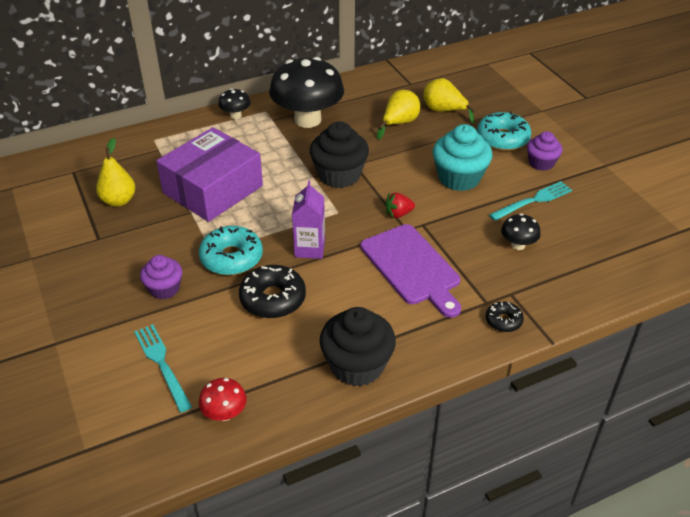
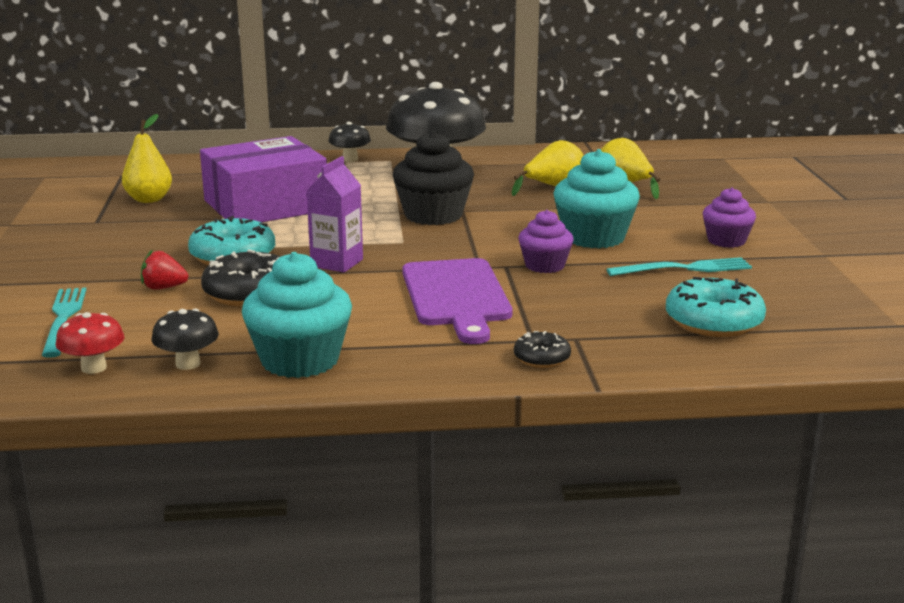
camera: 20 degrees right, 20 degrees down
(164, 289) = (129, 266): purple cupcake -> purple cupcake (545, 265)
(357, 365) = (300, 360): black cupcake -> turquoise cupcake
(398, 214) = (481, 253): red strawberry -> red strawberry (163, 288)
(502, 138) = (687, 215): turquoise donut -> turquoise donut (713, 322)
(518, 245) = (626, 300): black mushroom -> black mushroom (188, 364)

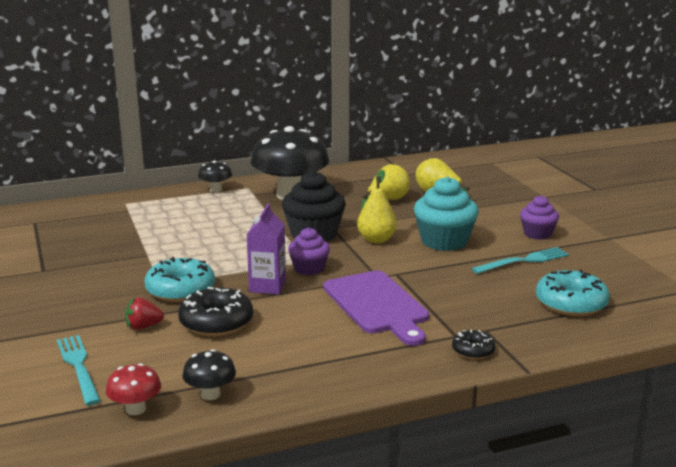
camera: 15 degrees left, 0 degrees up
(149, 199) = (74, 244): yellow pear -> yellow pear (376, 239)
(266, 206) = (176, 240): purple box -> none
(300, 360) = (296, 378): turquoise cupcake -> none
(545, 265) = (424, 270): purple cupcake -> purple cupcake (309, 268)

